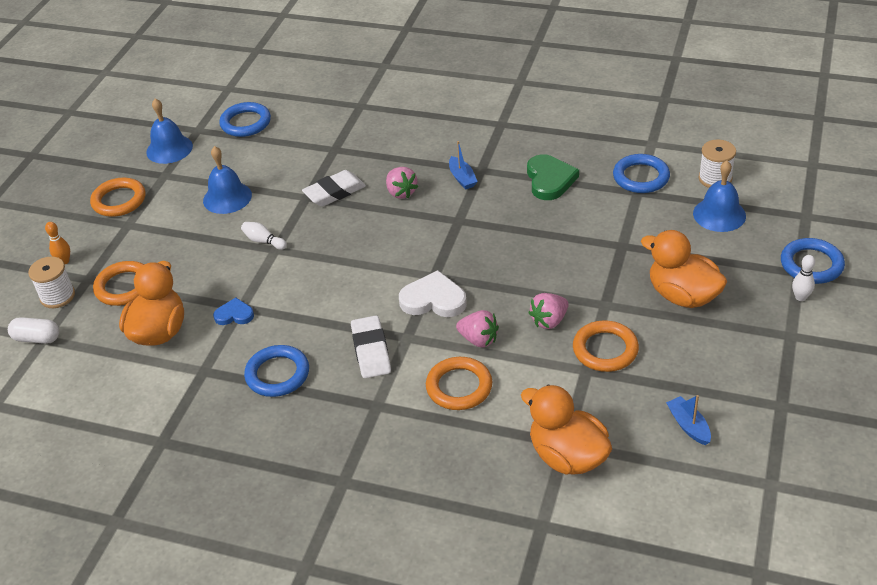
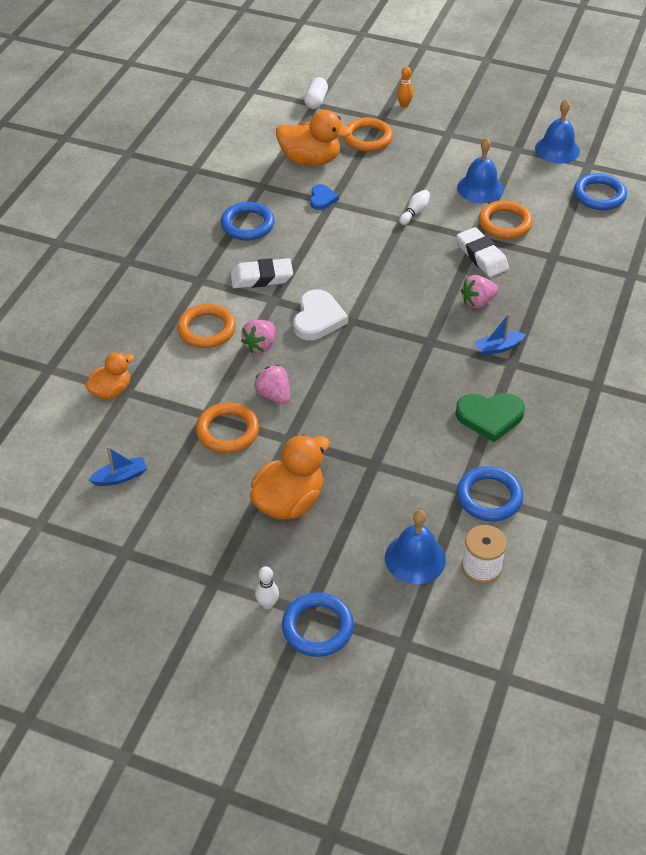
camera: 90 degrees right, 5 degrees up
(57, 296) = (362, 105): white spool -> none
(119, 200) = (481, 126): orange ring -> orange ring (505, 223)
(567, 456) = (111, 391): orange duck -> orange duck, size x0.62

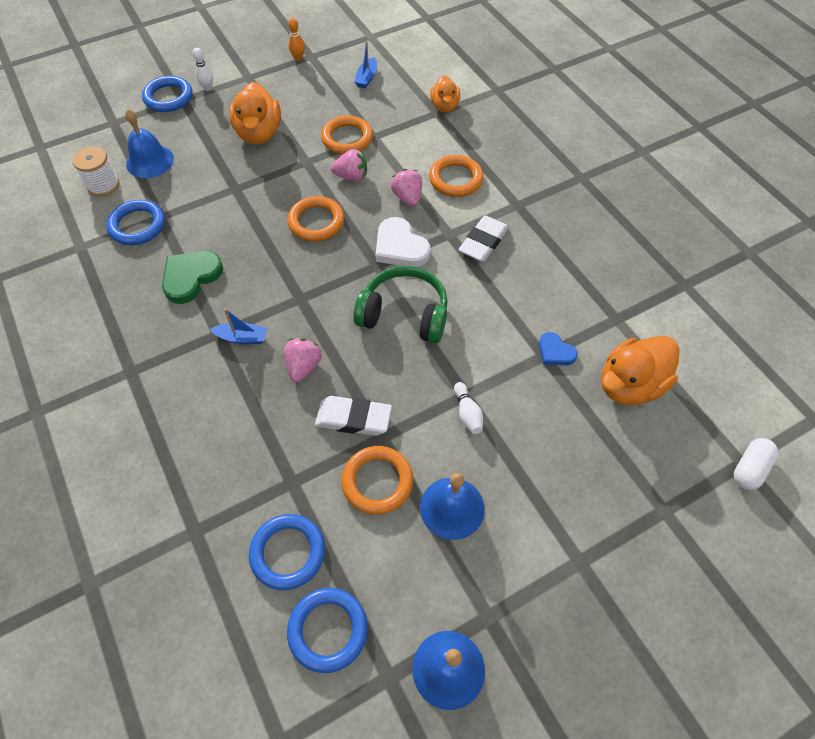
camera: 130 degrees right, 10 degrees up
(247, 224) = (563, 274): blue ring -> blue ring (288, 553)
(316, 101) = (749, 469): white capsule -> white capsule turned 75 degrees clockwise
(367, 138) = (633, 467): orange ring -> orange ring (316, 222)
(377, 280) = (404, 314): none -> green headphones
(404, 105) = (678, 562): orange bowling pin -> orange bowling pin (298, 58)
(498, 348) = (242, 338): blue boat -> blue boat turned 75 degrees clockwise

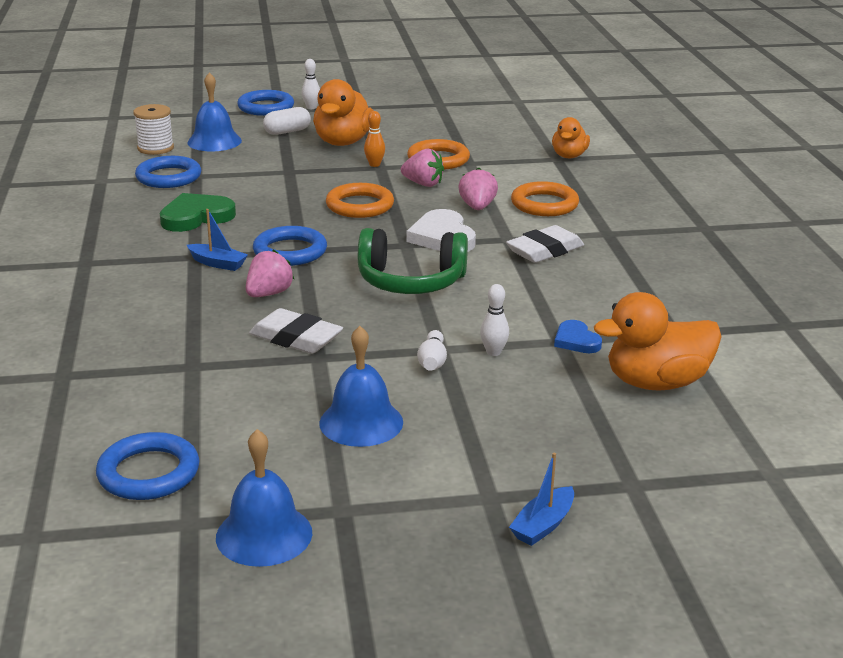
camera: 20 degrees right, 30 degrees down
(288, 553) = (149, 411): blue ring -> blue ring (290, 251)
(298, 58) = (424, 103): orange bowling pin -> orange bowling pin (374, 164)
(366, 78) = (491, 125): blue boat -> blue boat (543, 525)
(377, 481) = (288, 385): orange ring -> none
(404, 314) = (411, 281): green headphones -> green headphones turned 150 degrees clockwise
(505, 386) = (493, 352): none -> white bowling pin
(749, 469) = (777, 479): white capsule -> white capsule (287, 131)

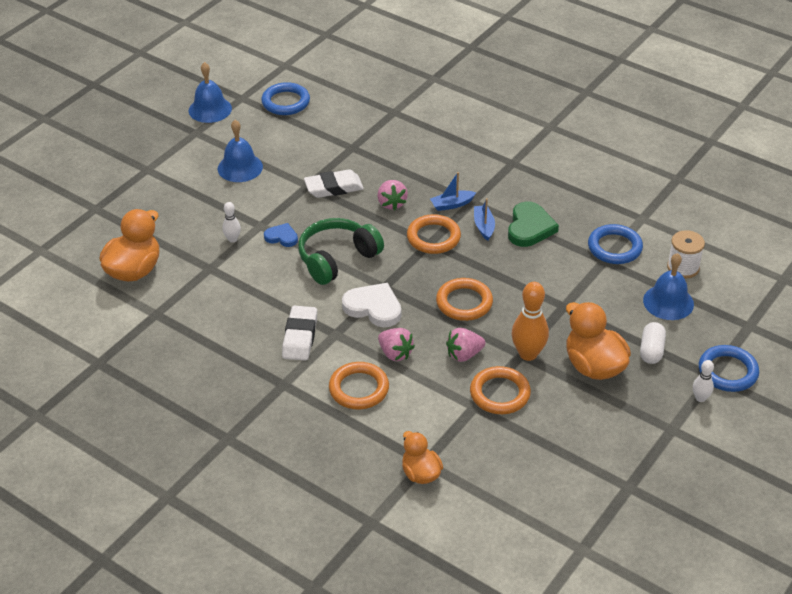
camera: 135 degrees right, 15 degrees up
(290, 251) = (433, 237): blue ring -> orange ring
(374, 164) = (528, 354): orange bowling pin -> orange bowling pin, size x1.86
(432, 361) = (253, 215): white bowling pin -> none
(543, 525) = (114, 171): blue boat -> blue boat (484, 226)
(576, 341) = (201, 273): blue heart -> blue heart (282, 237)

